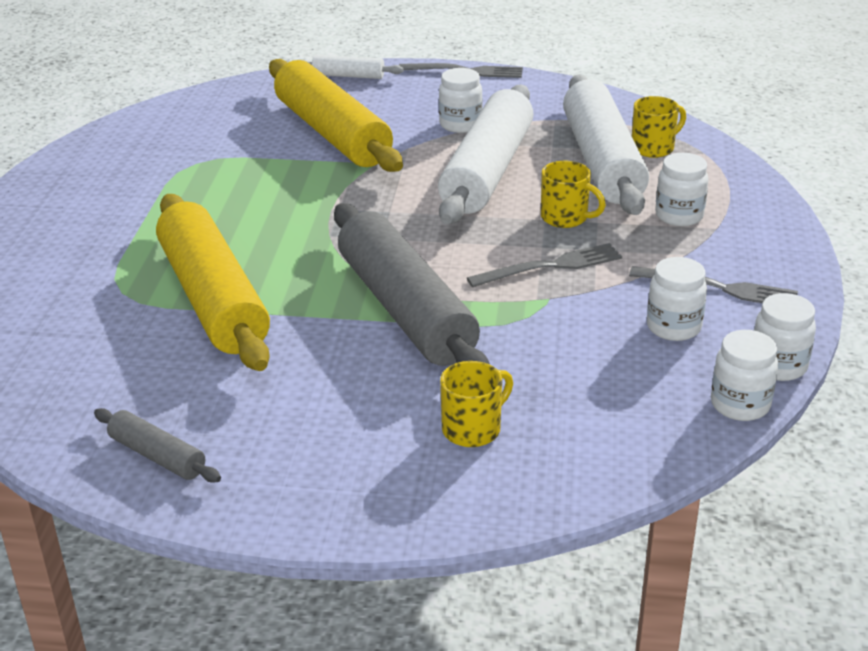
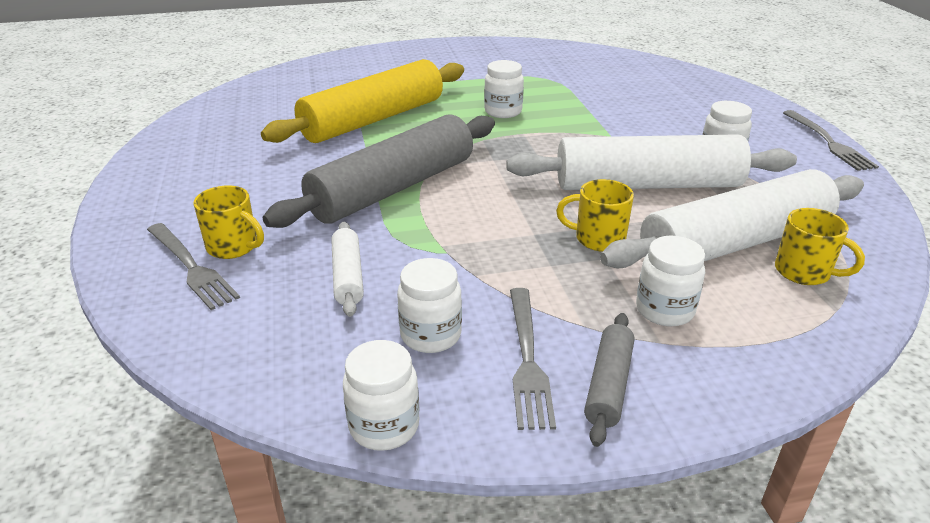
camera: 70 degrees right, 0 degrees up
(157, 456) = (190, 141): grey rolling pin -> grey rolling pin (608, 385)
(332, 133) = (640, 111): yellow rolling pin -> none
(348, 76) = (745, 98): white rolling pin -> white rolling pin (348, 276)
(551, 266) = (502, 244): grey fork -> grey fork (191, 267)
(565, 218) = (598, 239): yellow mug -> yellow mug turned 90 degrees clockwise
(740, 405) = (299, 402): white jar -> white jar (503, 111)

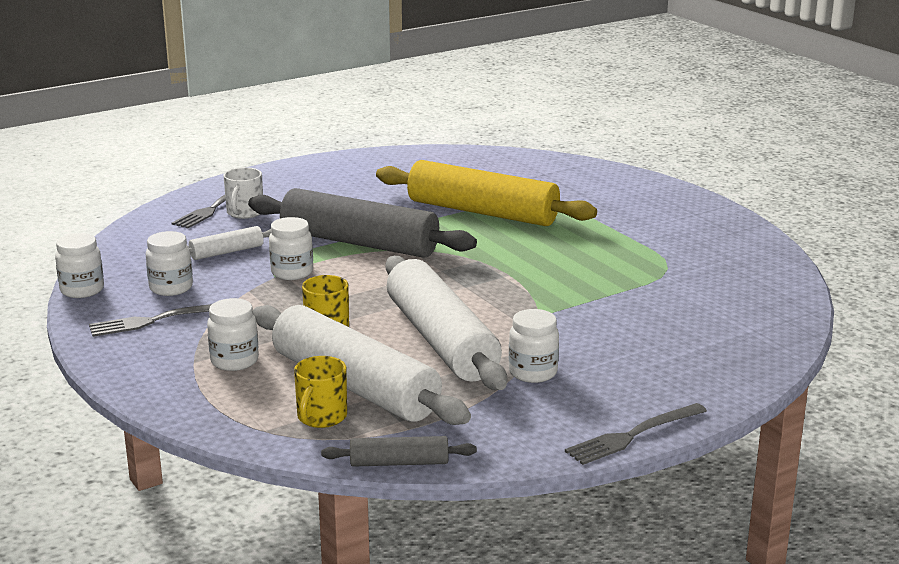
camera: 70 degrees right, 10 degrees down
(234, 247) = (244, 213): yellow mug -> white mug
(503, 111) = (552, 260): white jar -> white jar (292, 272)
(608, 385) = (139, 348): grey rolling pin -> grey rolling pin (399, 463)

